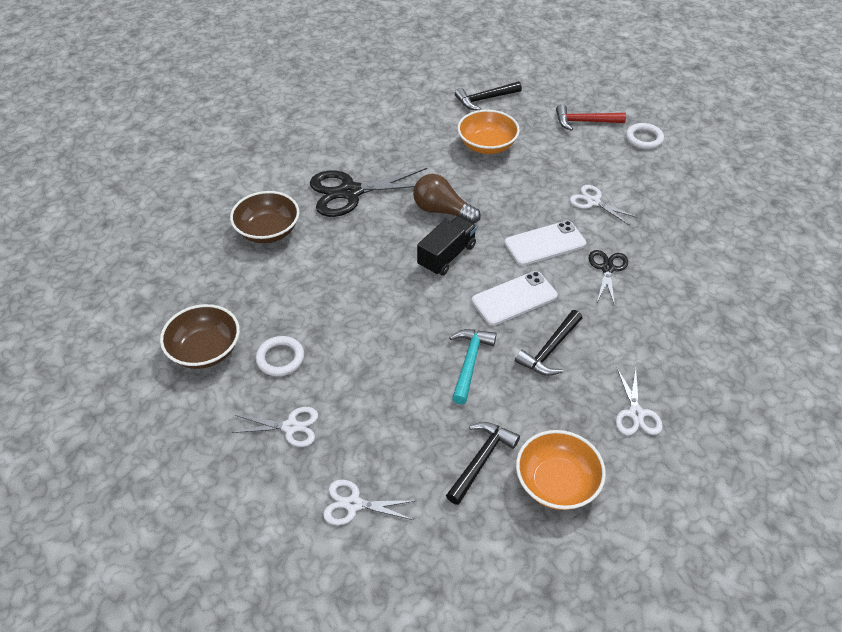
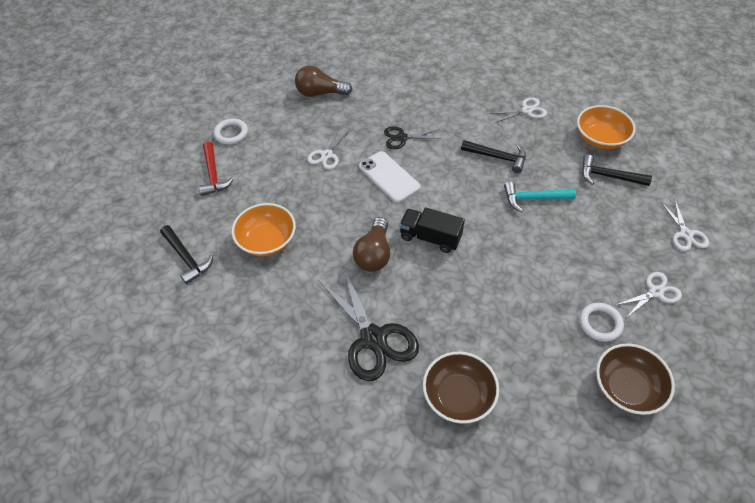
camera: 105 degrees left, 5 degrees up
(290, 427) = (655, 292): white scissors -> white scissors turned 75 degrees clockwise
(514, 298) = (458, 185): white phone -> none
(704, 214) = (320, 93): none -> brown light bulb

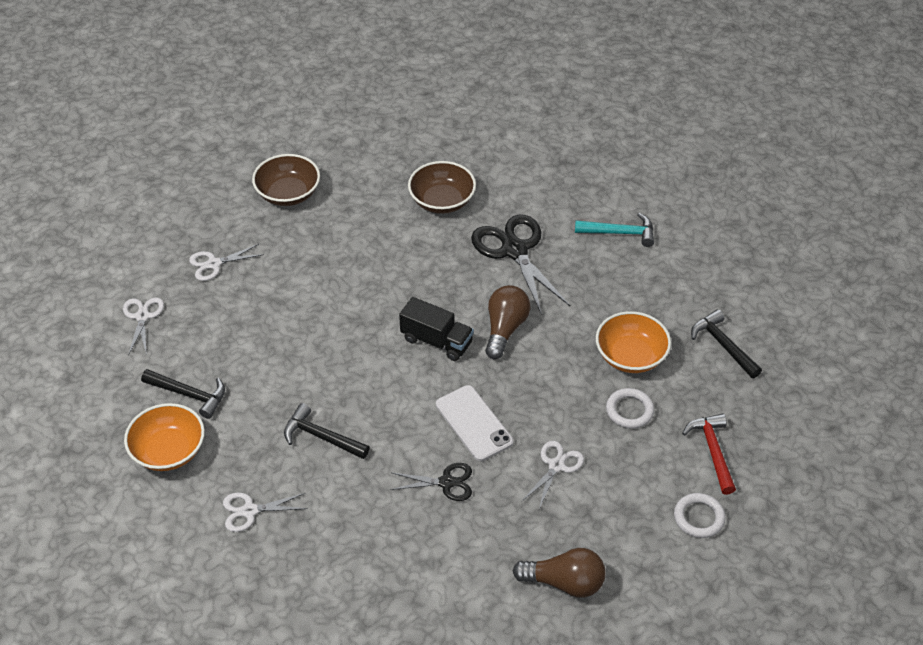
camera: 175 degrees left, 5 degrees down
(533, 199) = (297, 375): turquoise hammer -> turquoise hammer (620, 233)
(600, 323) = (285, 243): white ring -> white ring (629, 410)

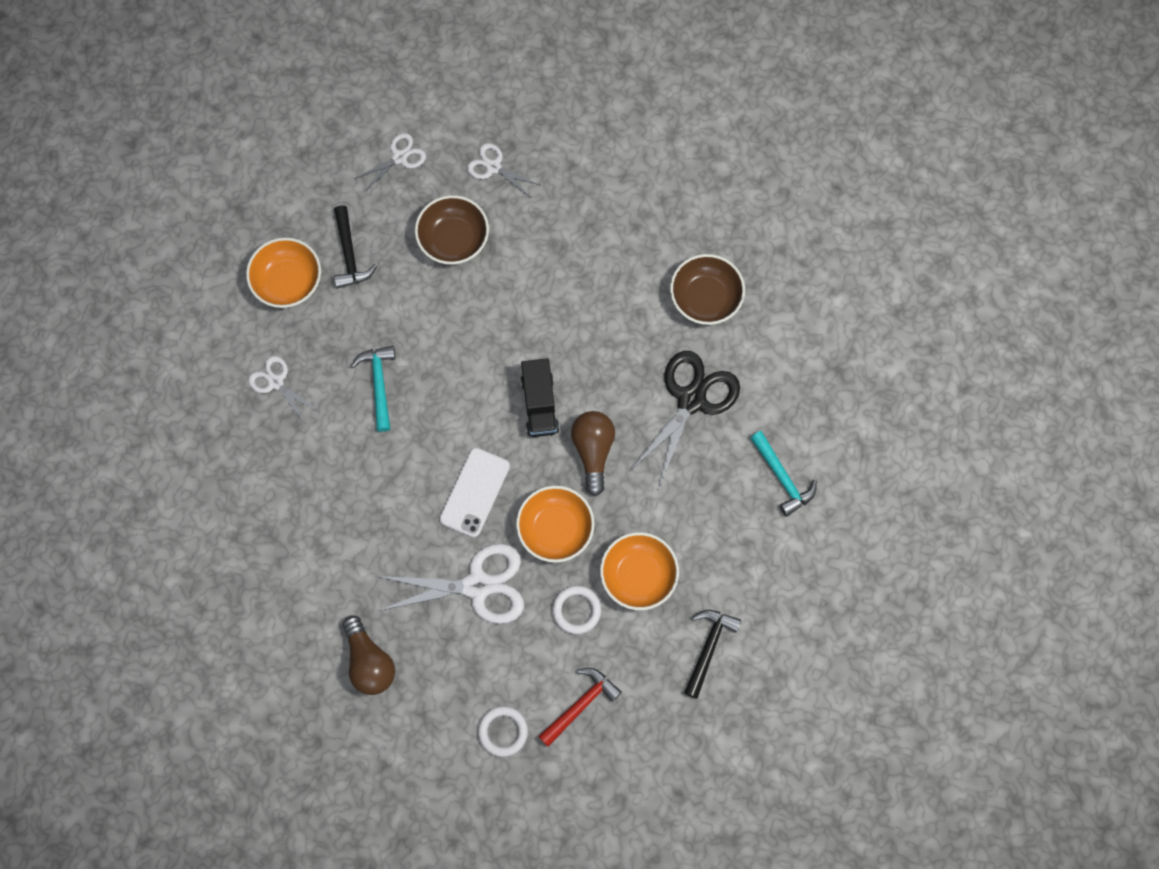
camera: 55 degrees right, 25 degrees up
(288, 194) = (616, 164): brown bowl -> brown bowl (453, 239)
(321, 437) = (379, 384): black hammer -> turquoise hammer
(446, 482) = (401, 510): black scissors -> none
(505, 329) = (593, 451): brown light bulb -> brown light bulb turned 75 degrees counterclockwise
(549, 387) = (555, 529): none -> orange bowl
(556, 466) = (477, 585): white scissors -> white scissors, size x1.84

